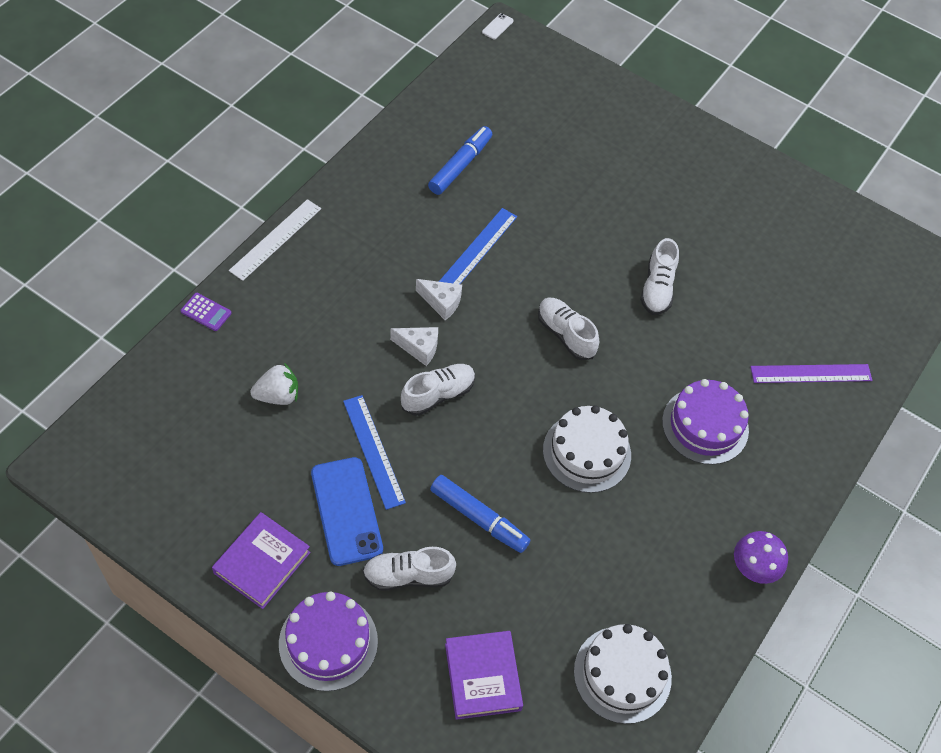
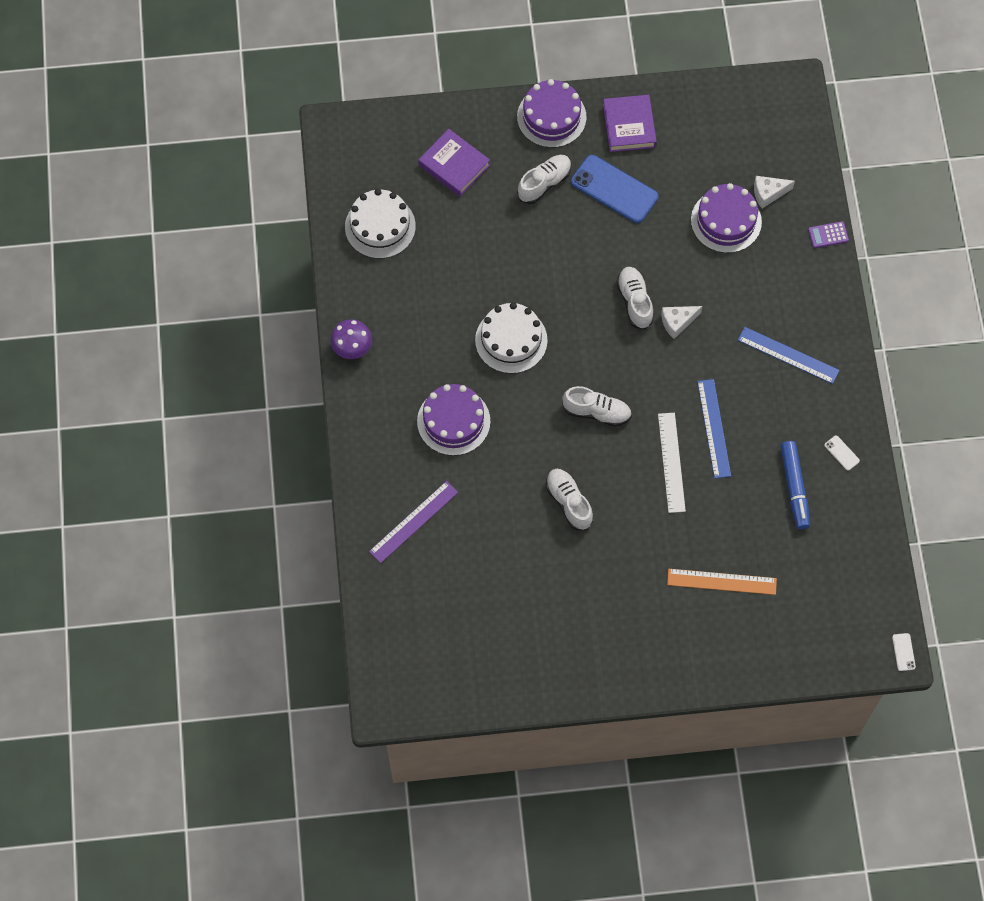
camera: 145 degrees right, 10 degrees up
(275, 239) = (847, 320): white ruler -> white ruler (671, 462)
(278, 395) = (726, 221): white strawberry -> purple cake
(373, 451) = (636, 235): blue ruler -> blue ruler (788, 355)
(396, 159) = (841, 453): none -> white phone
(438, 395) = (634, 301): white shoe -> white shoe turned 150 degrees clockwise
(441, 302) = (696, 366): white cheese -> white cheese (768, 193)
(479, 518) = (537, 247): blue marker -> none
(585, 152) = (721, 582): none -> orange ruler

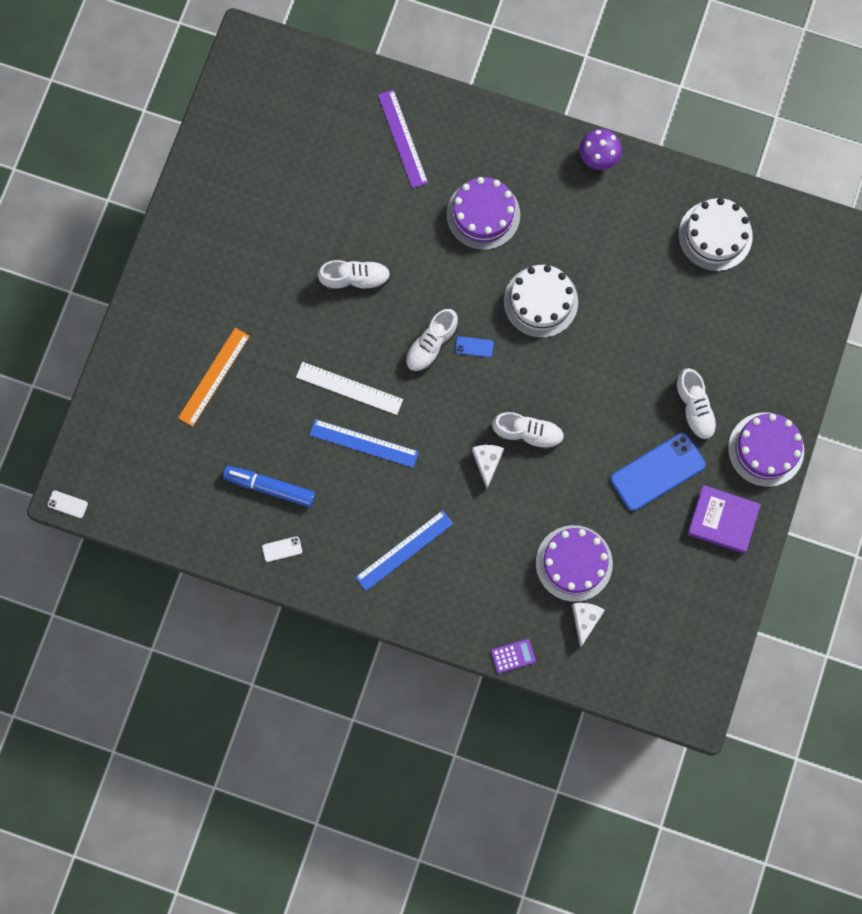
camera: 115 degrees right, 10 degrees up
(454, 165) = (752, 332): purple book -> none
(580, 376) = (474, 347): none -> blue phone
(828, 235) = (513, 656): purple calculator -> purple calculator turned 60 degrees clockwise

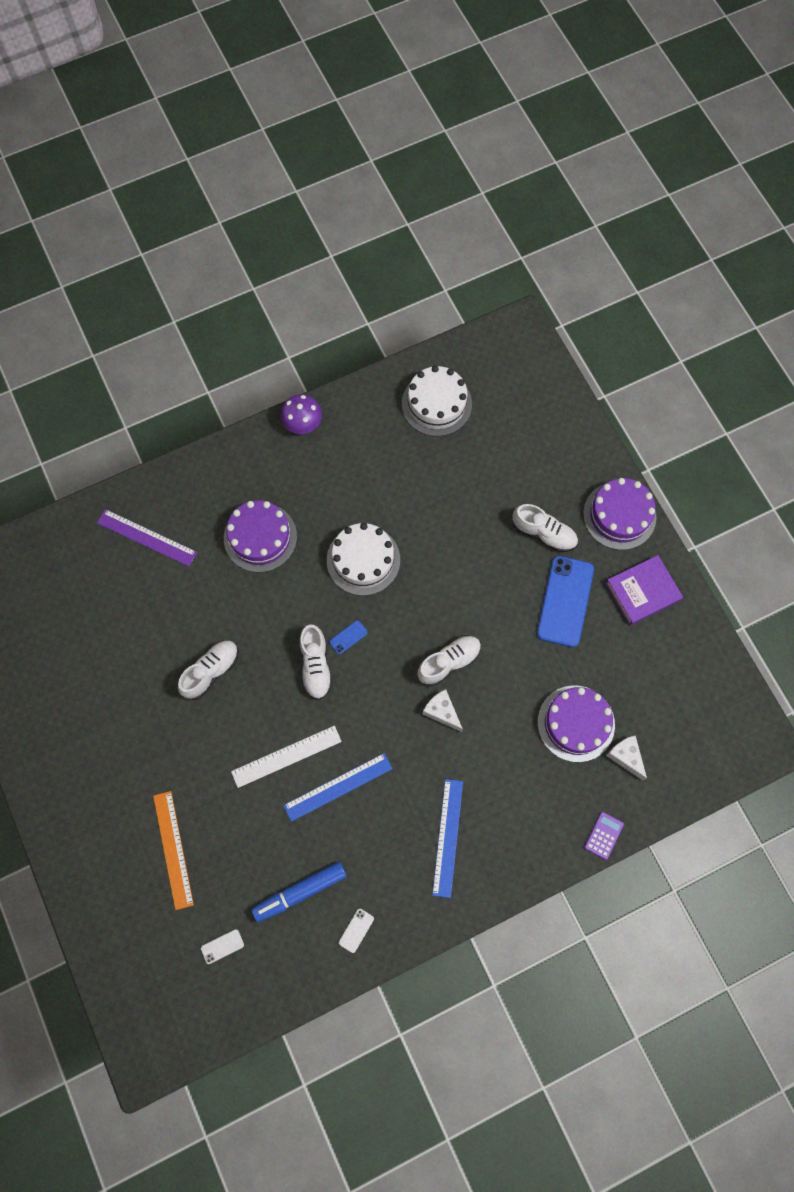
camera: 45 degrees left, 5 degrees down
(67, 504) = (151, 1070): white phone -> white phone (222, 946)

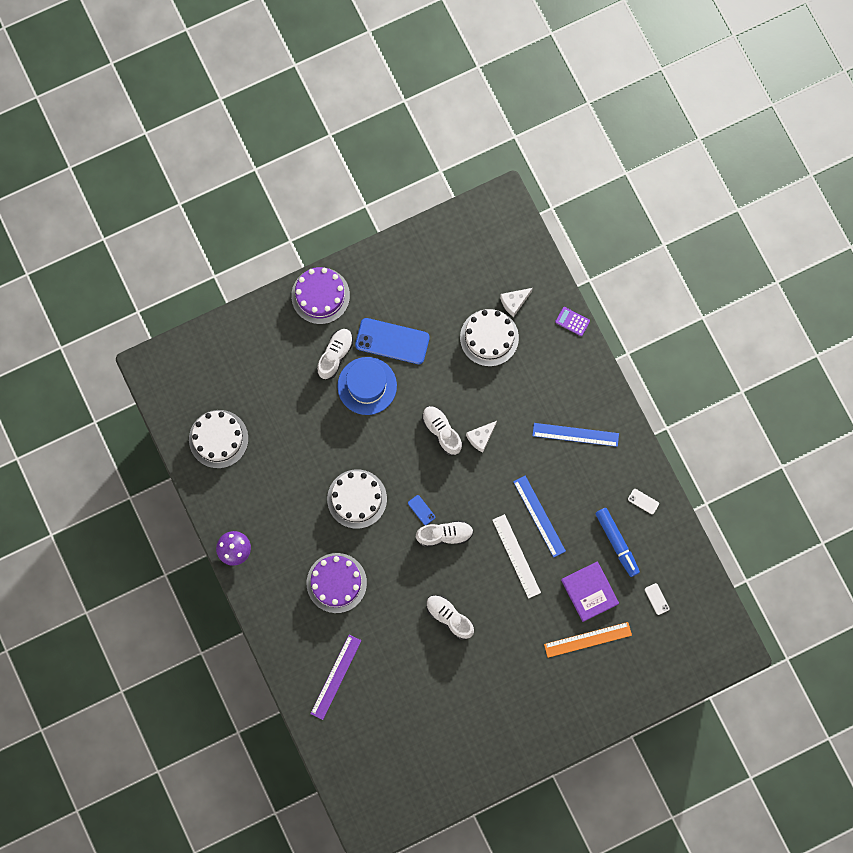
camera: 90 degrees left, 5 degrees up
(506, 571) = (367, 386): none -> blue hat
(576, 723) = (489, 337): purple cake -> white cake
(642, 592) = (385, 282): purple book -> purple book (589, 592)

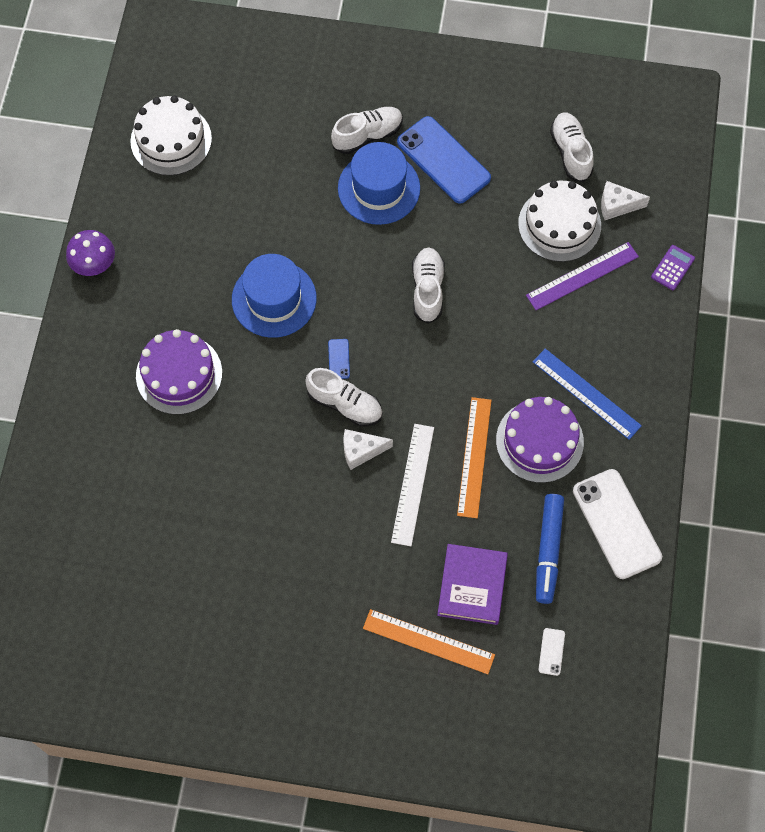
camera: 35 degrees right, 10 degrees down
(320, 295) = (398, 66): purple cake -> purple cake (539, 441)
(336, 677) = (95, 478): purple ruler -> purple ruler (582, 276)
(357, 499) = (274, 299): white cake -> blue hat
(449, 617) = (279, 501): white shoe -> white shoe (570, 152)
(481, 437) = (469, 325): white cheese -> white cheese (361, 451)
(539, 516) = (474, 457): blue ruler -> orange ruler
(572, 321) = (672, 268): purple calculator -> purple calculator turned 60 degrees clockwise
(643, 501) = (616, 524): white phone -> white phone, size x2.41

